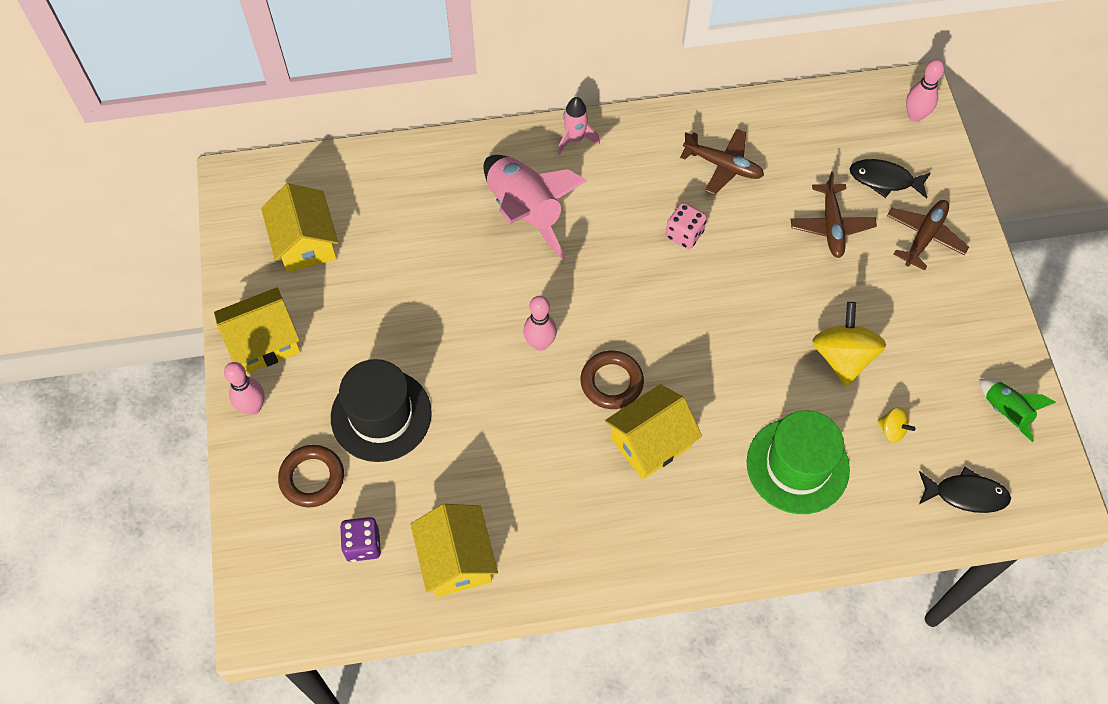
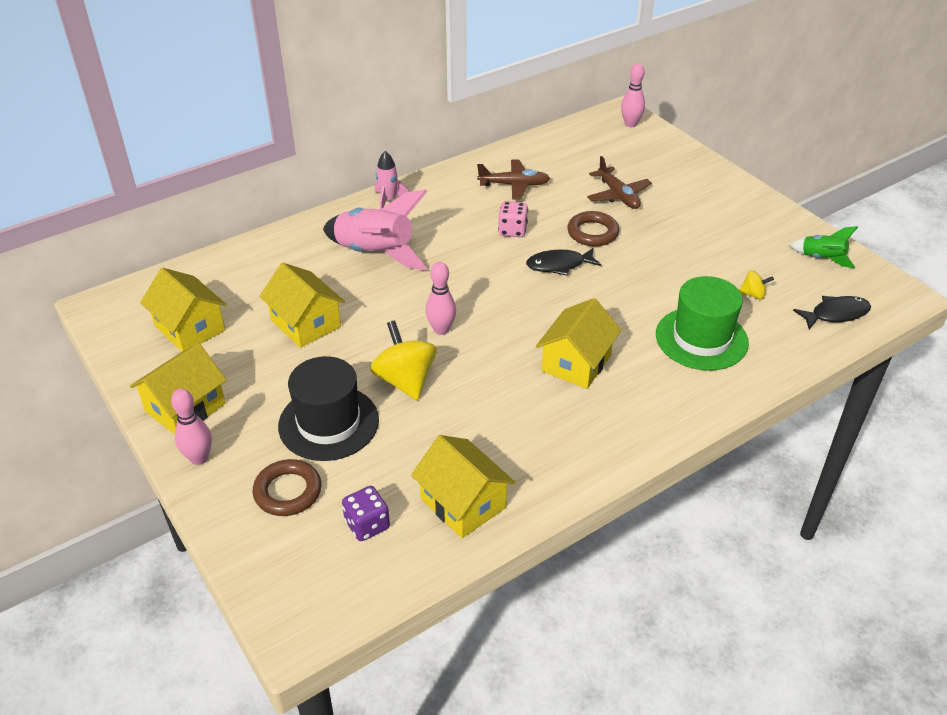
camera: 25 degrees left, 20 degrees down
(414, 281) = (305, 323): none -> yellow house
(611, 382) = (517, 335): brown ring -> brown ring (592, 233)
(843, 357) = (683, 264): yellow spinning top -> yellow spinning top (405, 380)
(884, 180) = (636, 161): black fish -> black fish (559, 265)
(924, 237) = (688, 183): brown plane -> none

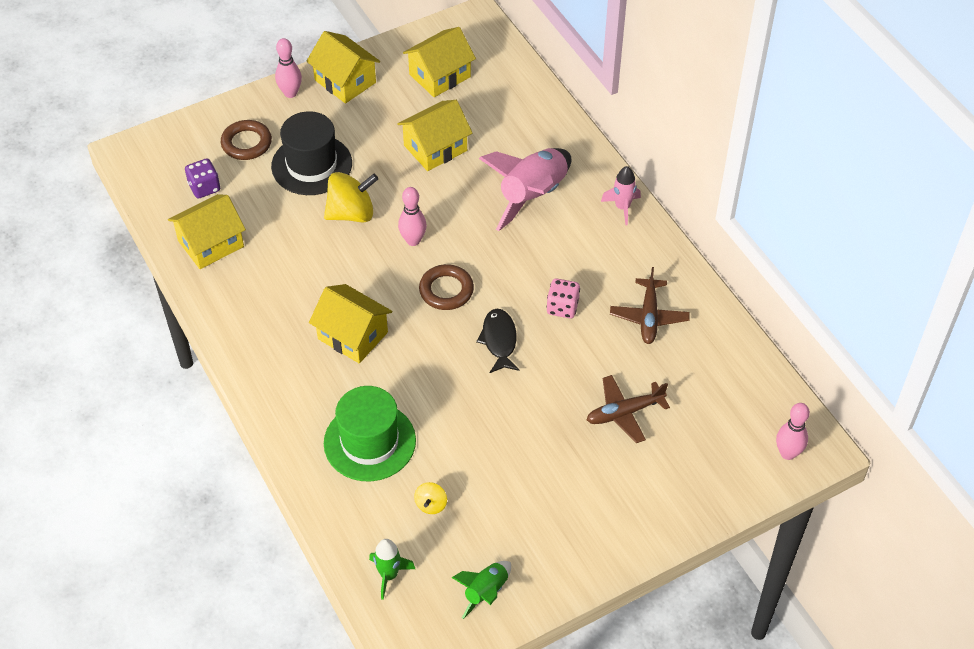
camera: 95 degrees right, 10 degrees up
(592, 233) = (553, 377): brown ring -> brown ring (446, 290)
(836, 314) = (389, 575): black fish -> green rocket

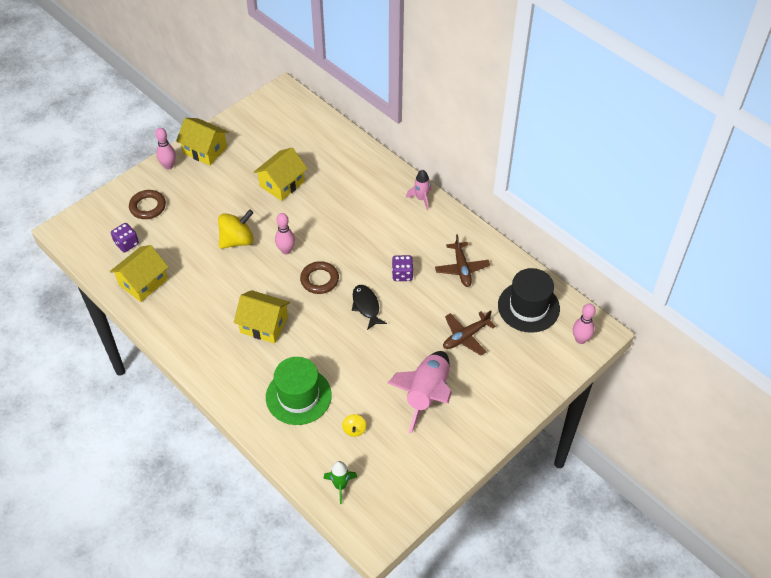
camera: 15 degrees left, 0 degrees up
(311, 165) = (199, 212): black hat -> black hat (528, 307)
(440, 75) = (270, 134): yellow house -> none
(486, 592) = (410, 481): green rocket -> none
(533, 196) = (359, 203): pink rocket -> pink rocket (426, 394)
(562, 307) = (402, 274): pink dice -> purple dice

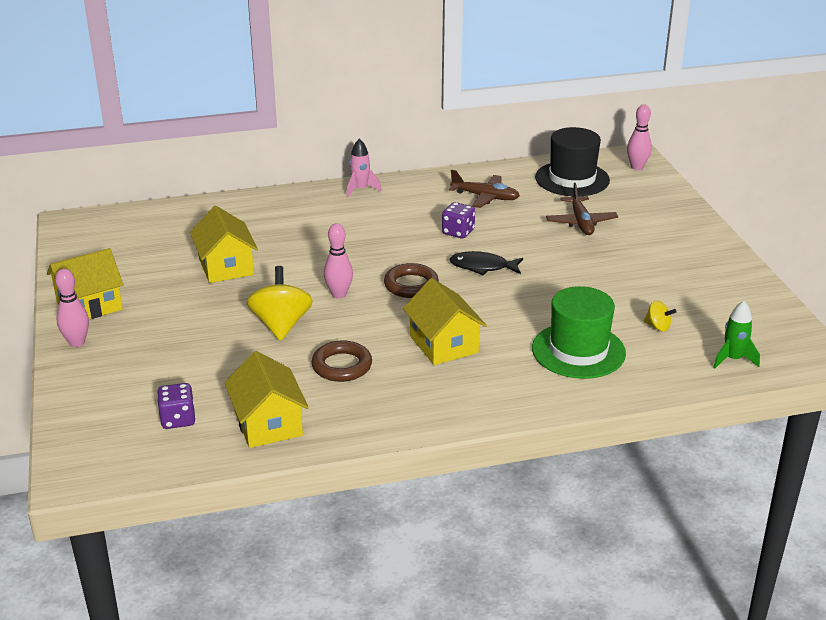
camera: 60 degrees left, 20 degrees down
(148, 207) = (130, 381): brown ring -> brown ring (342, 366)
(264, 325) = (443, 344): yellow house -> yellow house turned 75 degrees counterclockwise
(426, 394) = (641, 267): pink rocket -> none

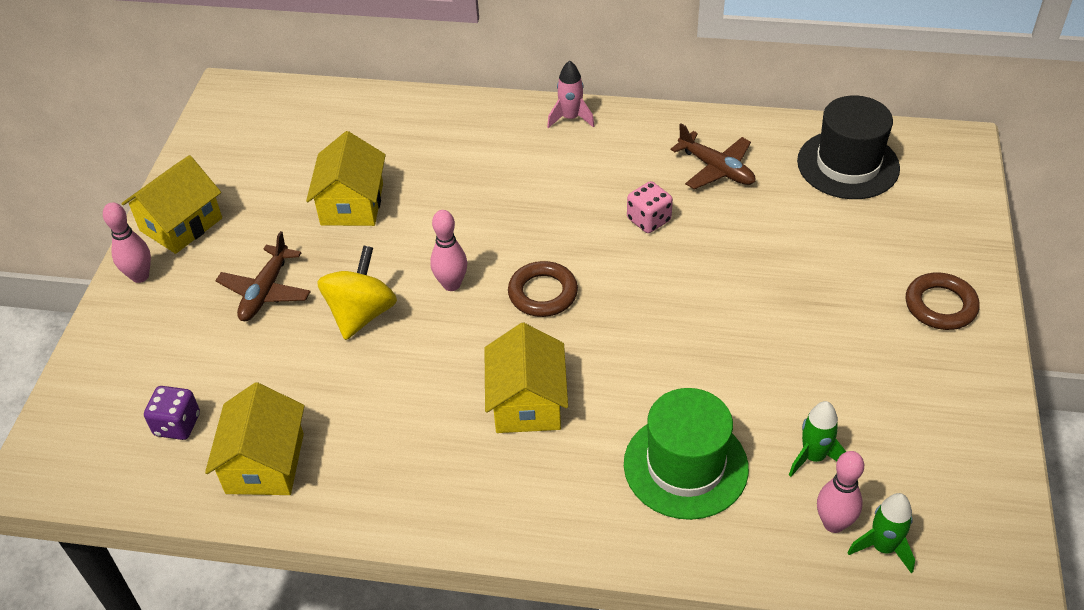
camera: 25 degrees right, 15 degrees up
(89, 305) = (181, 224): yellow house -> yellow house turned 45 degrees counterclockwise
(342, 366) = (392, 400): brown ring -> brown ring (940, 305)
(458, 232) = (649, 220): purple dice -> pink dice
(482, 267) = (646, 287): black fish -> none
(581, 222) = (815, 245): brown plane -> brown plane (265, 292)
(637, 167) = (949, 165): pink bowling pin -> pink bowling pin (833, 523)
(657, 326) = (813, 457): yellow spinning top -> green rocket

